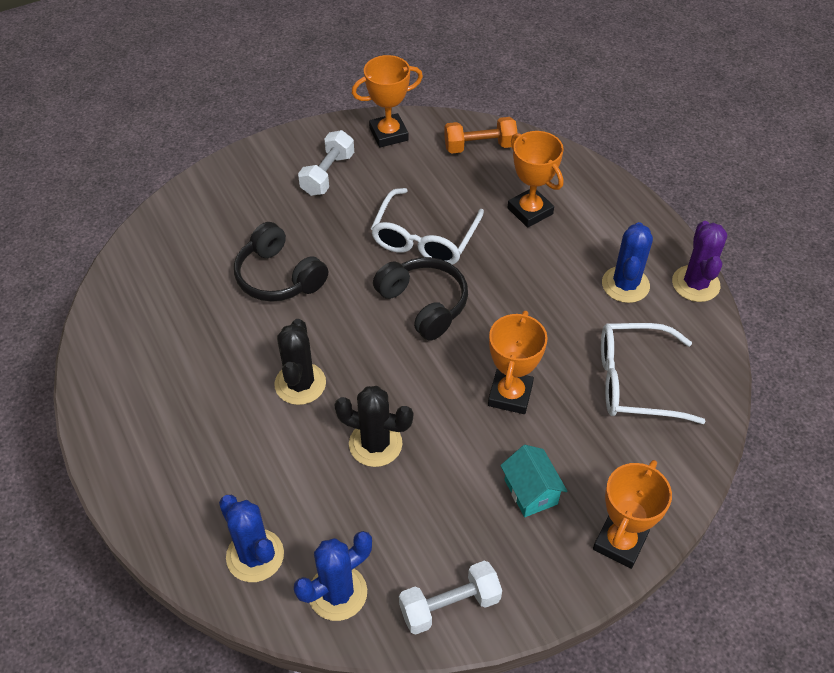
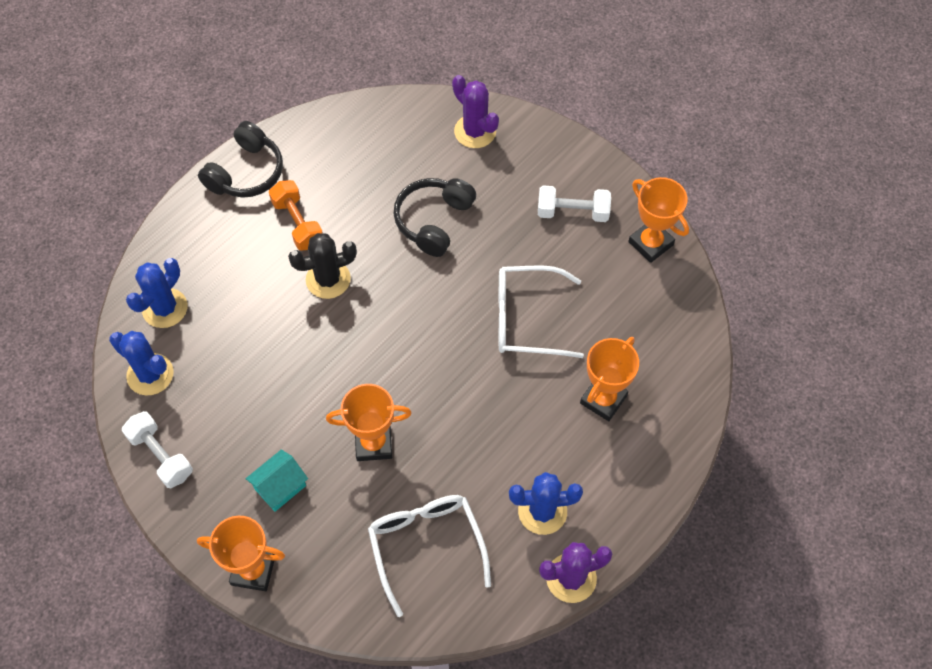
camera: 70 degrees right, 10 degrees up
(194, 216) = (475, 131): none -> purple cactus
(375, 444) = (288, 355): black cactus -> none
(424, 304) = (448, 343): black headphones -> black headphones (246, 172)
(479, 146) = (673, 328): orange dumbbell -> orange dumbbell (298, 223)

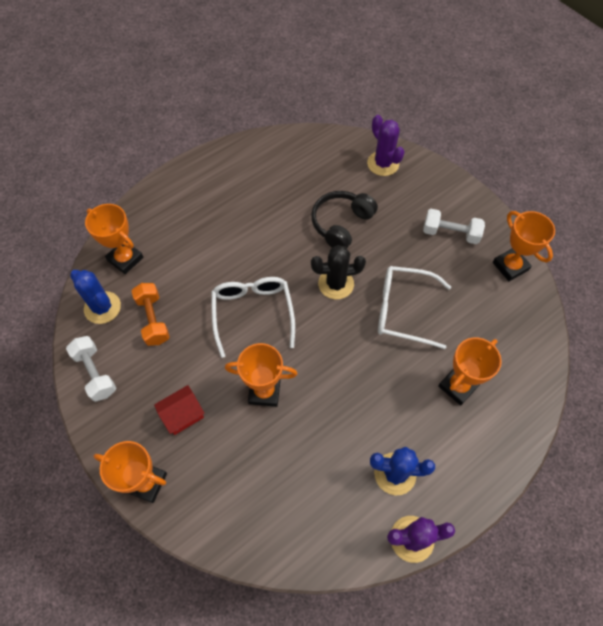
camera: 10 degrees right, 0 degrees up
(165, 308) = (125, 259): blue cactus -> orange trophy
(246, 172) = (207, 169): black headphones -> none
(280, 487) = (183, 415): turquoise house -> red house
(298, 223) = (238, 211): orange dumbbell -> orange dumbbell (153, 319)
(328, 279) = (253, 256): black cactus -> black cactus (336, 284)
(426, 546) = (292, 487): white glasses -> white glasses (252, 313)

